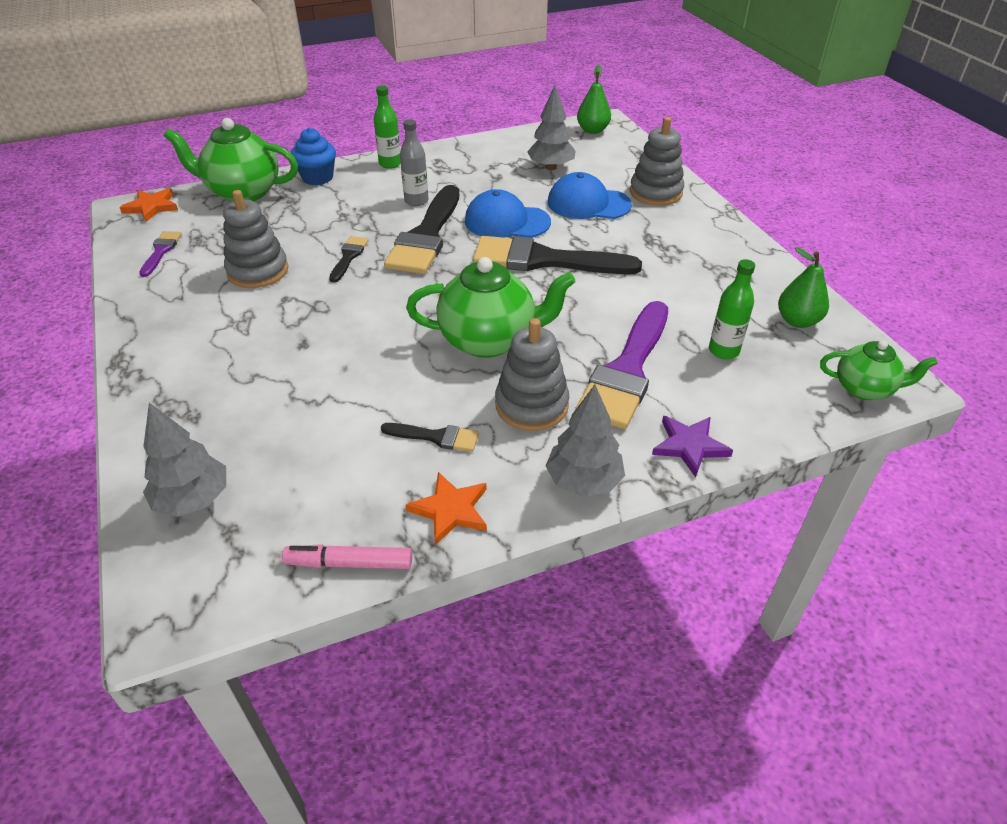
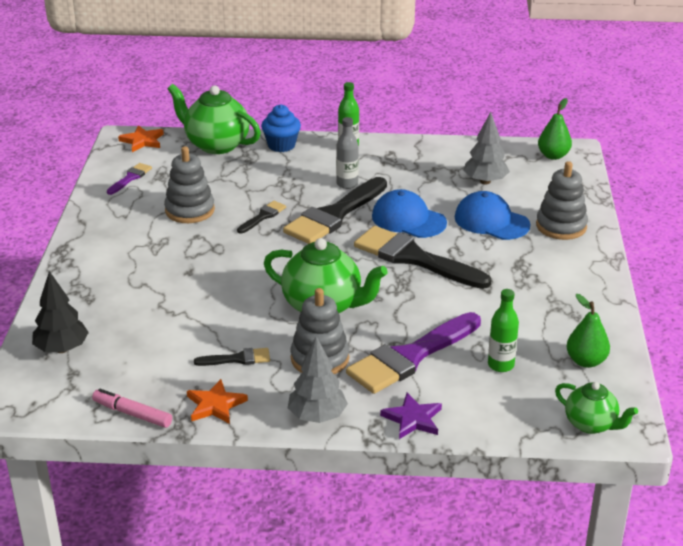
camera: 25 degrees right, 10 degrees down
(193, 499) = (62, 349): grey tree -> black tree
(436, 437) = (237, 359): black brush -> black brush turned 45 degrees counterclockwise

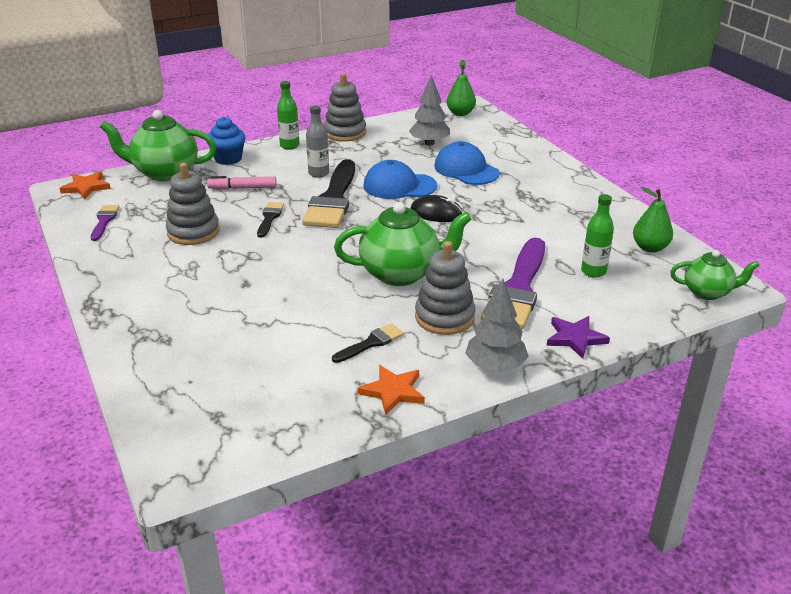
camera: 30 degrees left, 0 degrees up
(62, 349) = (181, 396): black tree -> none
(133, 414) = (320, 431): pink marker -> pink marker (243, 188)
(414, 258) = (436, 213): black brush -> black mouse
(491, 221) = (466, 169): blue cap -> blue cap turned 45 degrees clockwise
(561, 226) = (521, 159): grey stacking toy -> grey stacking toy (345, 133)

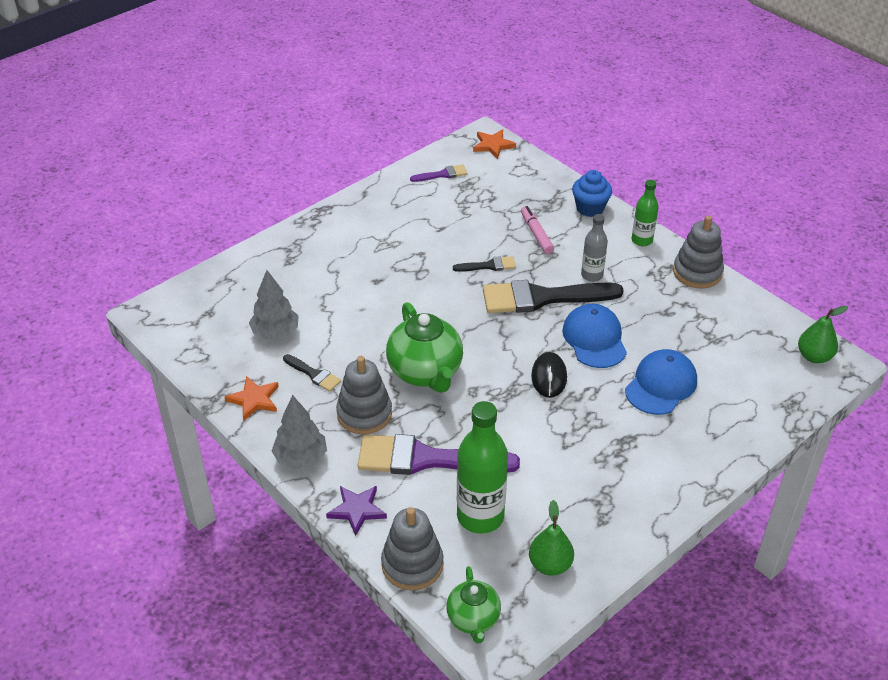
camera: 75 degrees right, 10 degrees up
(164, 173) = (541, 179): green teapot -> none
(193, 232) = (445, 228): grey stacking toy -> grey stacking toy (412, 564)
(429, 143) = (711, 343): grey tree -> grey tree (275, 333)
(593, 271) = (480, 516): green bottle -> green bottle, size x1.76

